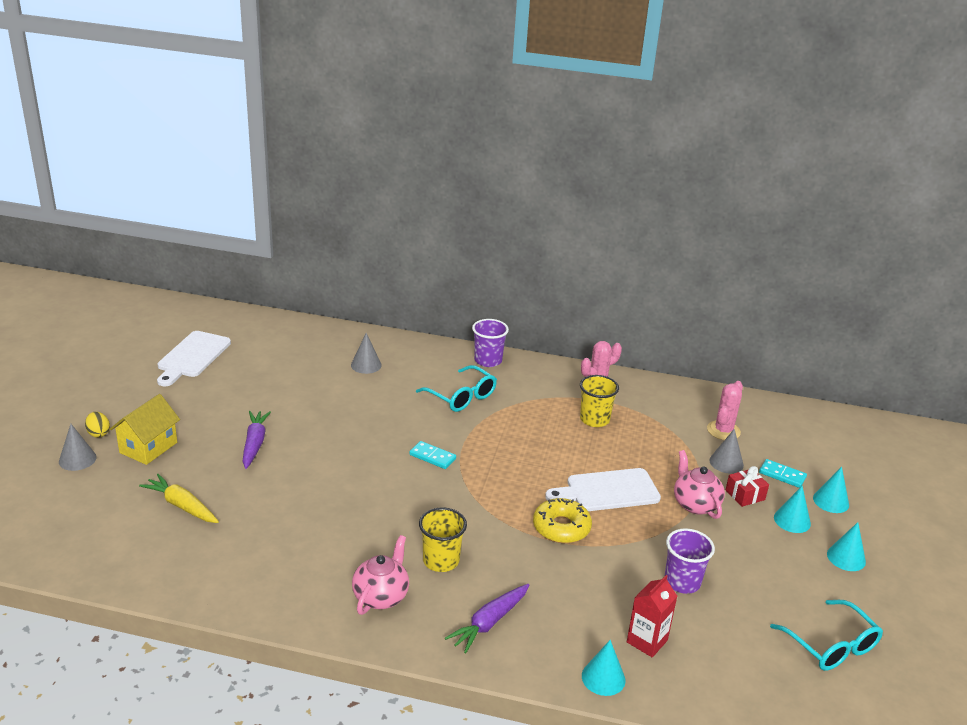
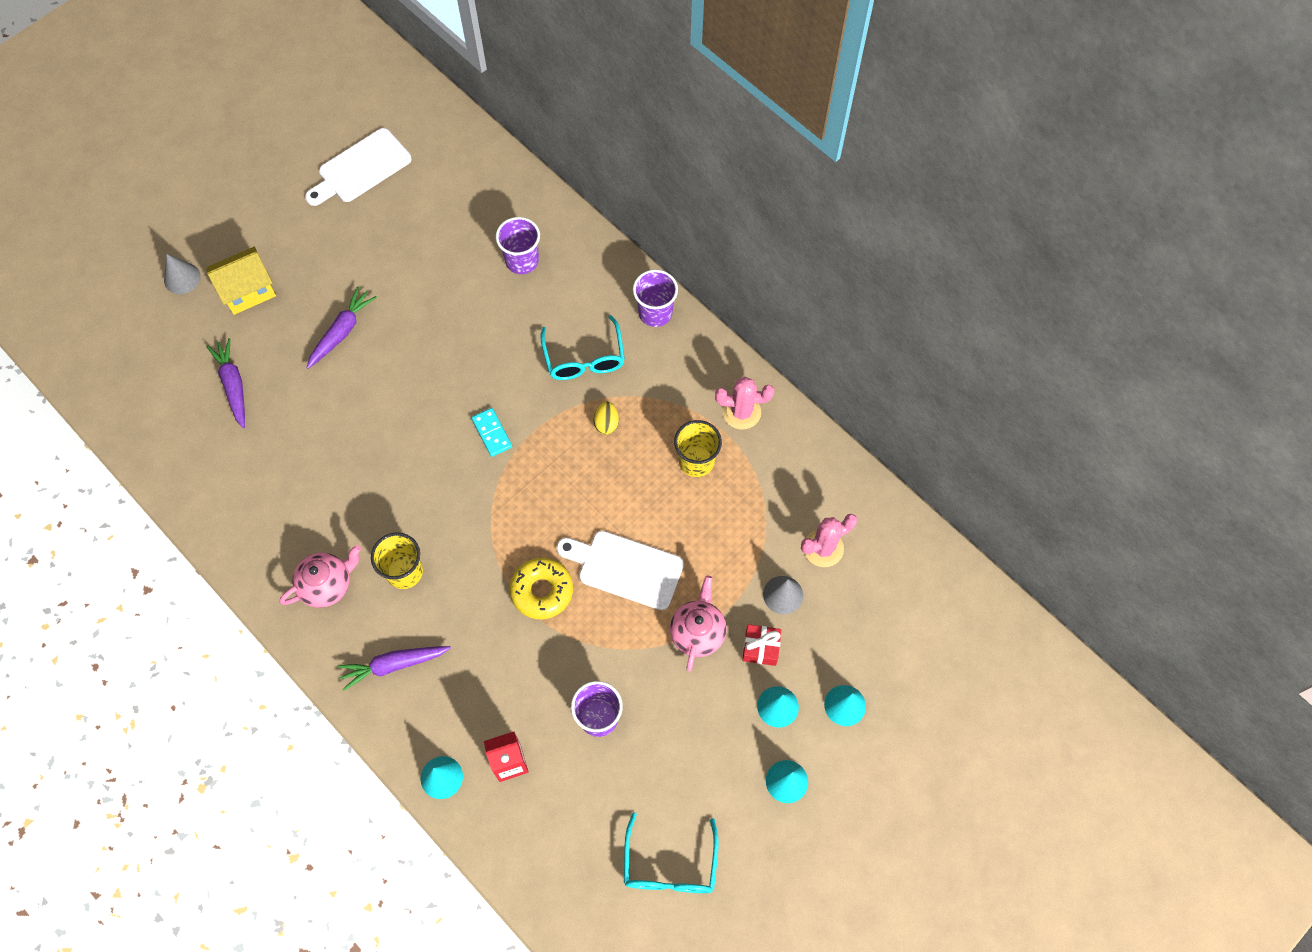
camera: 35 degrees right, 35 degrees up
(98, 433) = (217, 249): yellow egg -> yellow egg (606, 423)
(181, 506) = (233, 385): yellow carrot -> purple carrot
(366, 365) = (522, 261): grey cone -> purple cup
(782, 475) = (827, 643): turquoise domino -> none

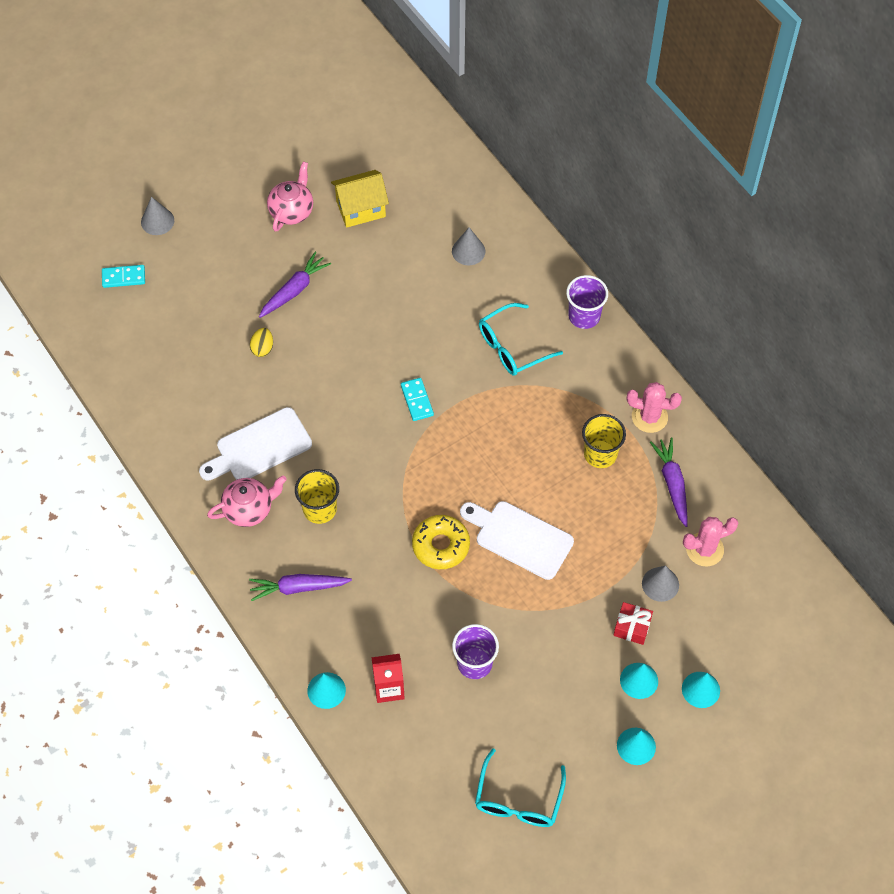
camera: 10 degrees right, 5 degrees down
(153, 346) = (123, 277): none -> turquoise domino
(233, 385) = (190, 323): purple carrot -> purple carrot (672, 483)
(248, 291) = (215, 241): yellow house -> yellow house (361, 209)
(361, 168) = (333, 146): white cutting board -> white cutting board (259, 447)
(522, 261) = (468, 251): purple cup -> grey cone
(584, 358) = (512, 347): turquoise glasses -> turquoise glasses turned 60 degrees clockwise
(606, 423) = (523, 408): yellow egg -> yellow egg (262, 348)
(697, 632) = (576, 604): pink teapot -> pink teapot (292, 211)

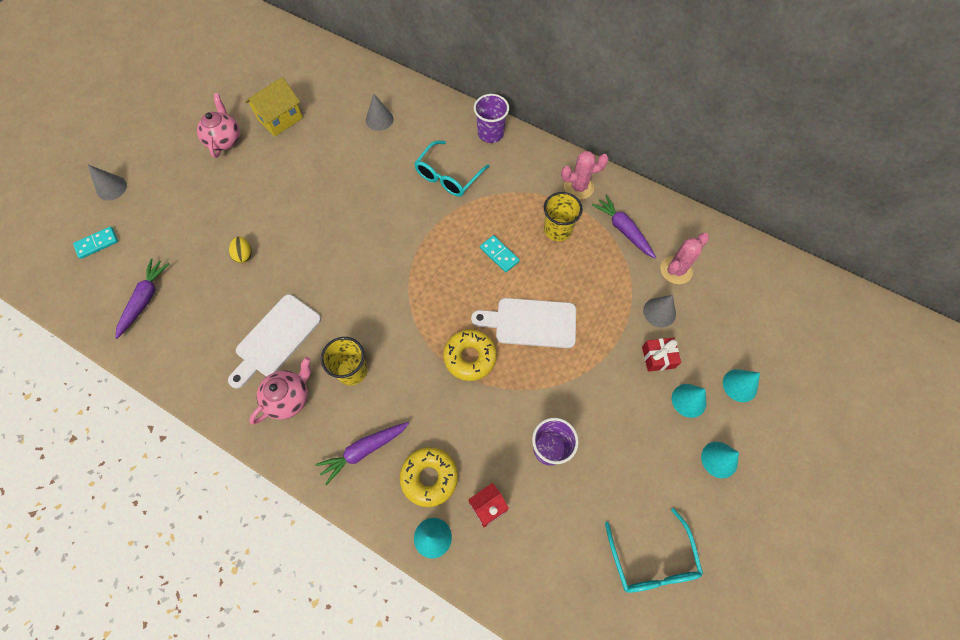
camera: 25 degrees left, 5 degrees up
(294, 290) = (252, 198): purple carrot -> purple carrot (145, 299)
(348, 638) = (429, 477): none -> yellow donut
(417, 400) = (393, 246): turquoise domino -> turquoise domino (499, 254)

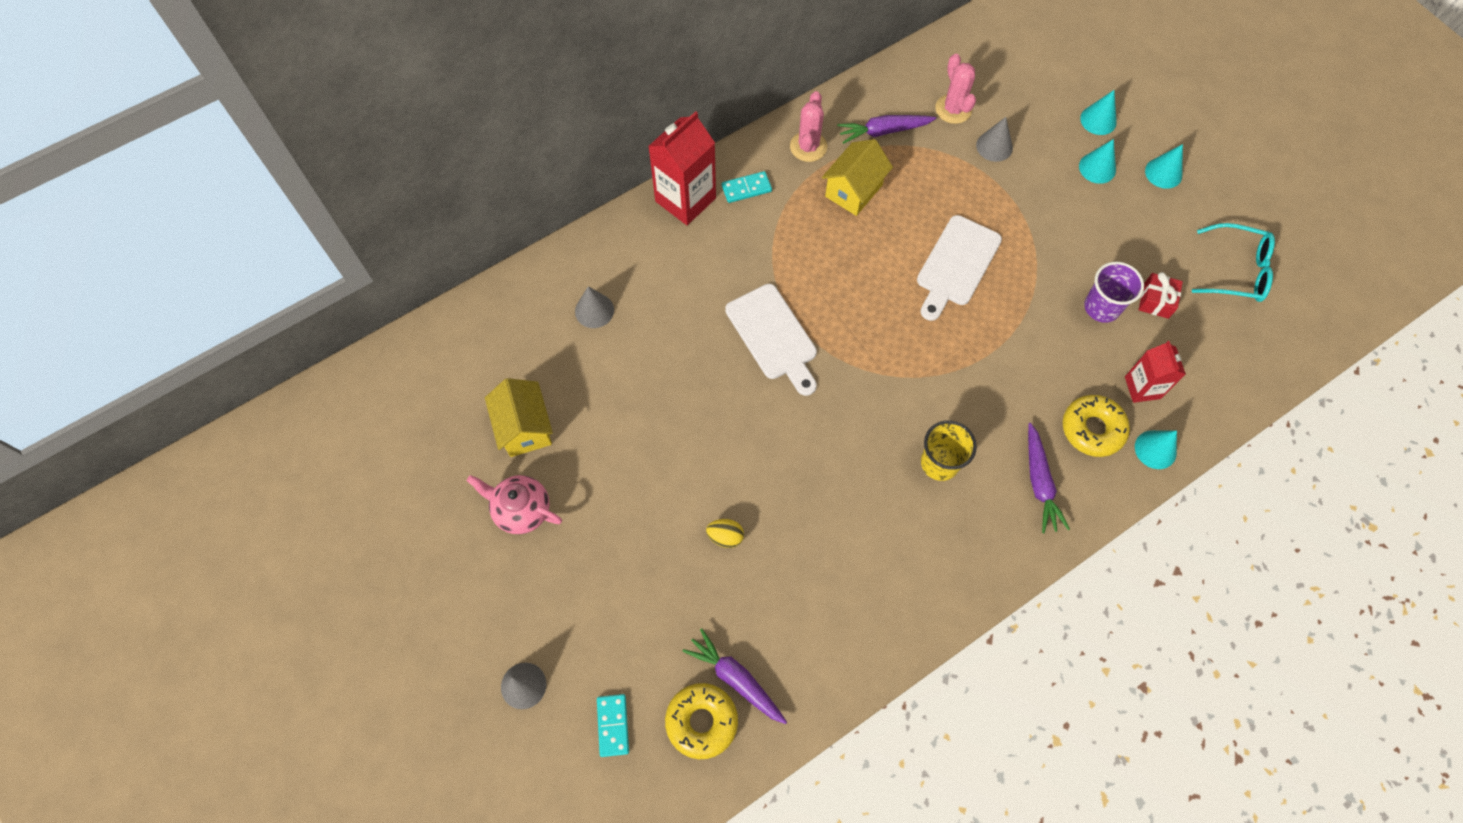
camera: 65 degrees left, 0 degrees up
(276, 339) = (863, 533): white cutting board -> white cutting board (773, 336)
(289, 397) = (946, 541): pink teapot -> none
(448, 176) = (724, 268): turquoise glasses -> none
(470, 357) = (972, 339): yellow donut -> yellow donut (701, 721)
(490, 133) = (685, 200): purple cup -> red carton
(499, 254) = (858, 259): turquoise domino -> turquoise domino (746, 188)
(557, 230) = (853, 191): yellow cup -> yellow house
(658, 357) = (1043, 171): red gift -> red gift (1156, 301)

